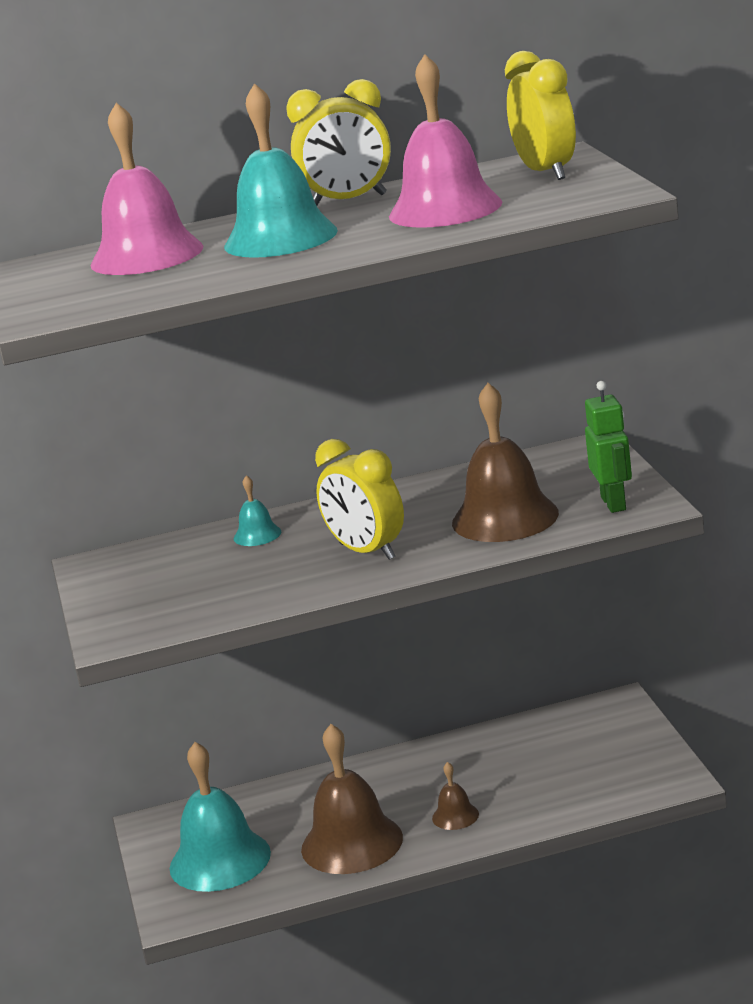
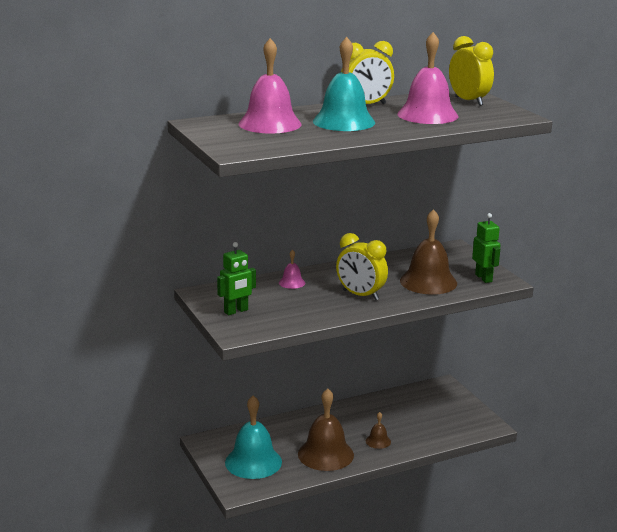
camera: 15 degrees left, 0 degrees up
(133, 595) = (236, 311): none -> green robot
(257, 535) = (292, 282): turquoise bell -> pink bell

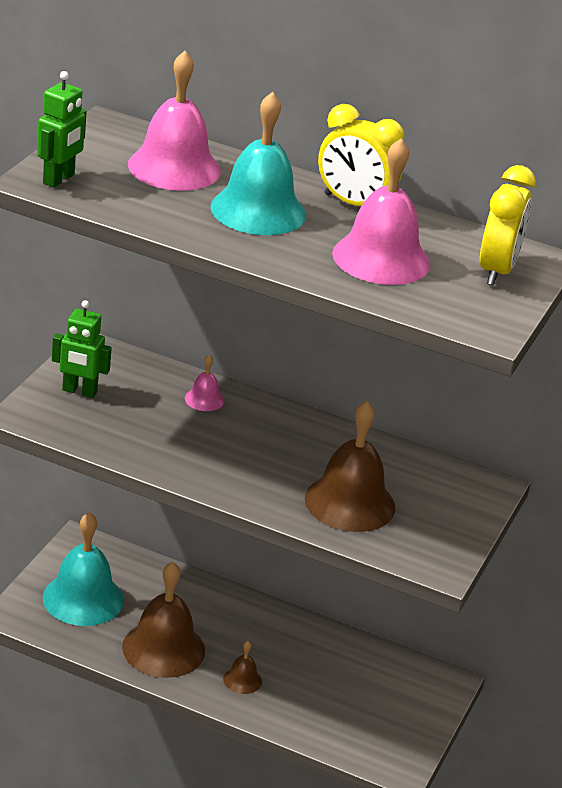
camera: 45 degrees right, 10 degrees up
(360, 295) = (238, 464): yellow clock -> none
(484, 278) = (426, 545): green robot -> green robot (59, 179)

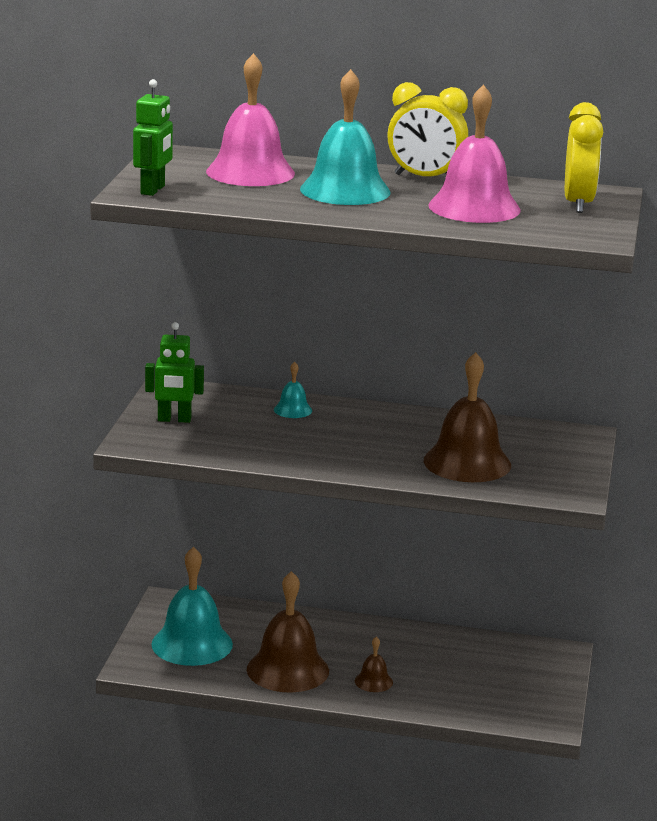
camera: 10 degrees left, 10 degrees down
(204, 399) = (293, 410): pink bell -> turquoise bell

